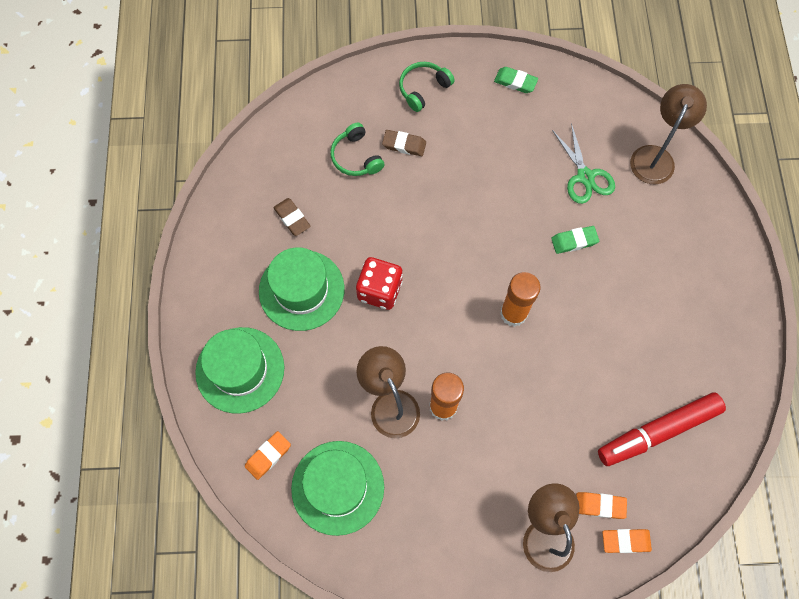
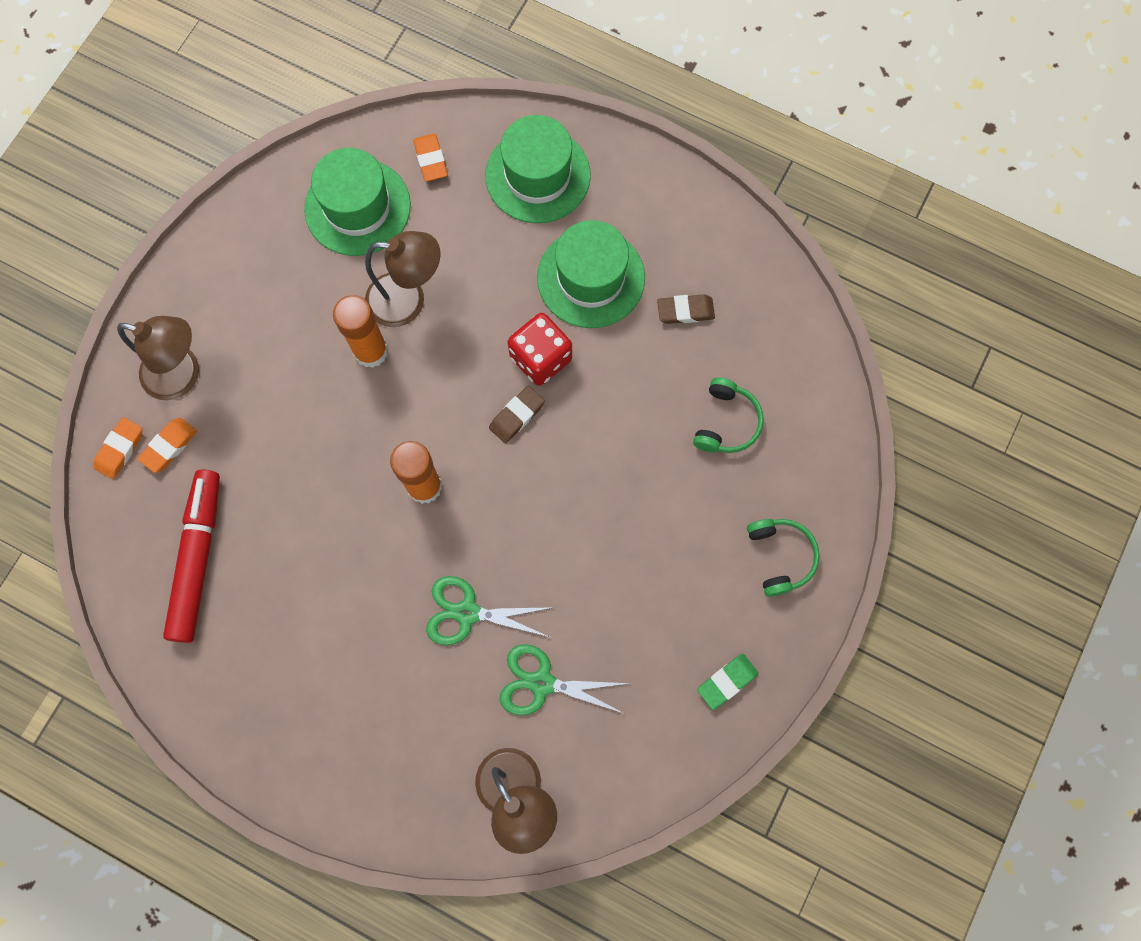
camera: 120 degrees right, 5 degrees up
(356, 157) = (726, 422): green headphones -> green headphones turned 105 degrees clockwise
(404, 145) = (712, 487): brown eraser -> brown eraser (517, 416)
(574, 241) = (467, 612): green eraser -> green scissors

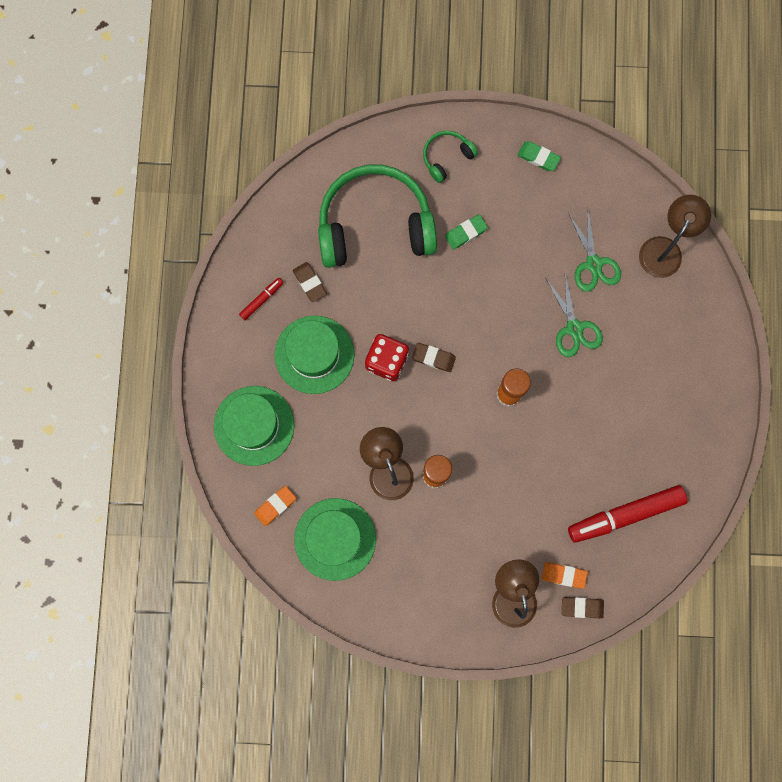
camera: 115 degrees left, 5 degrees up
(120, 449) = (582, 607): orange eraser -> brown eraser
(663, 532) = (465, 233): none -> green eraser
(689, 247) = (261, 300): none -> red marker
(726, 422) = (375, 225): green headphones -> green headphones, size x2.24

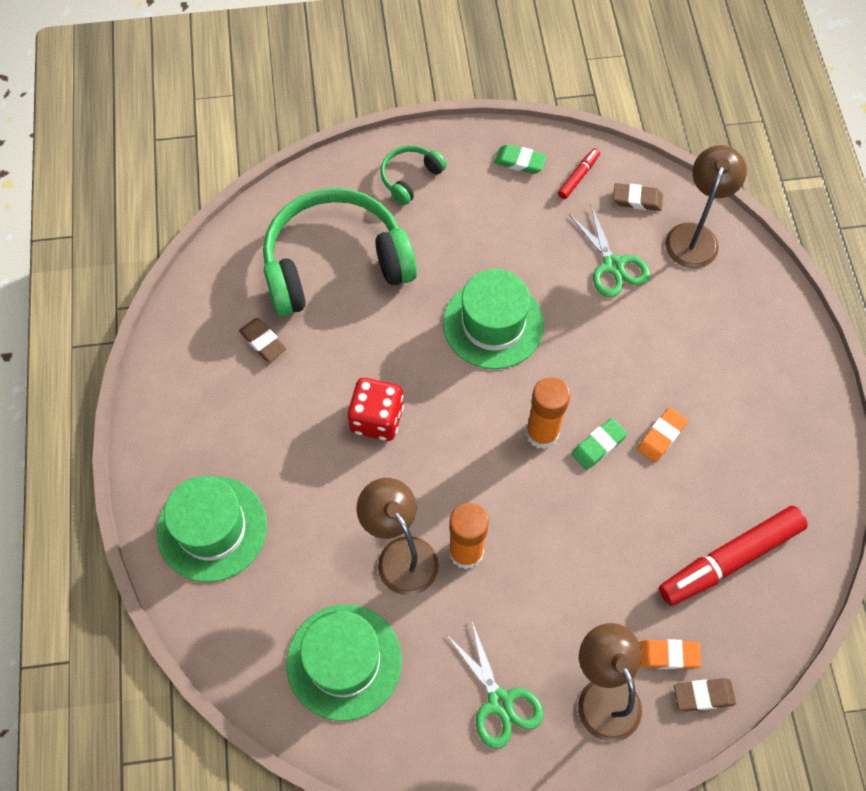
camera: 10 degrees left, 15 degrees down
(261, 300) = (204, 371): red marker -> red marker (578, 176)
(275, 506) = (255, 630): orange eraser -> orange eraser (661, 436)
(314, 354) = (281, 426): green hat -> green hat (493, 324)
(433, 358) = (436, 405): brown eraser -> brown eraser (637, 200)
(465, 233) = (449, 255): green eraser -> green eraser (598, 445)
(574, 328) = (607, 342): green scissors -> green scissors (500, 702)

